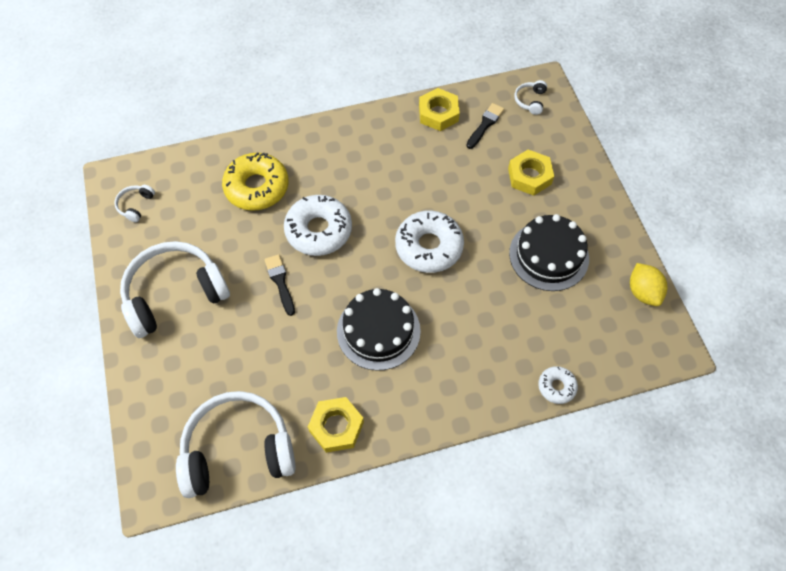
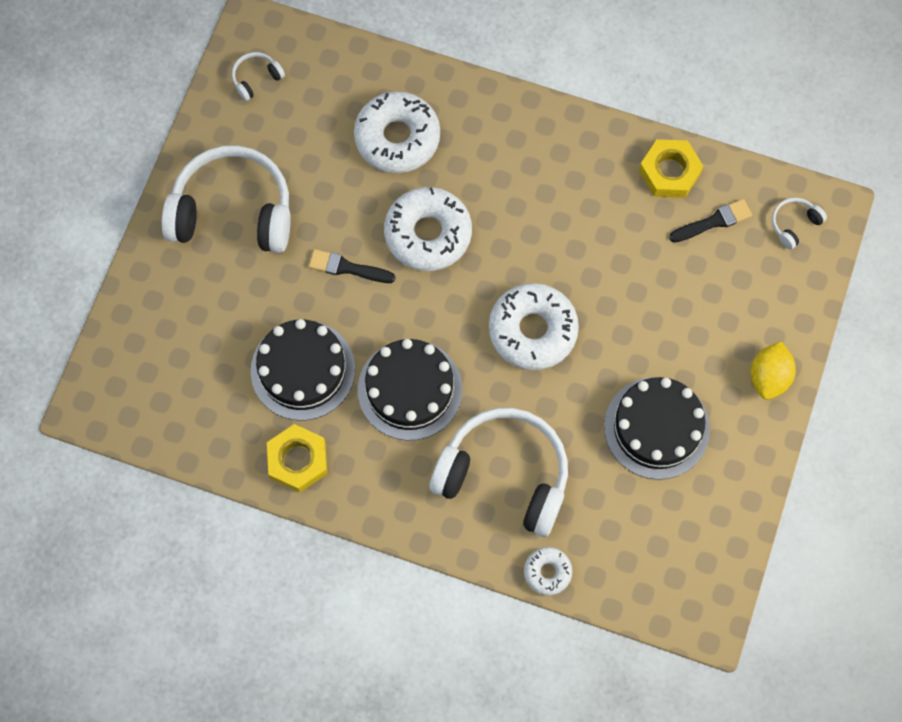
camera: 35 degrees right, 10 degrees up
(238, 450) = (190, 419): white headphones -> white headphones (504, 475)
(257, 187) = (397, 138): yellow donut -> white donut
(280, 282) = (347, 268): black brush -> black brush turned 90 degrees counterclockwise
(296, 364) = (303, 370): none -> black cake
(529, 176) = (713, 320): yellow nut -> none
(643, 292) = (726, 538): yellow lemon -> yellow lemon (768, 377)

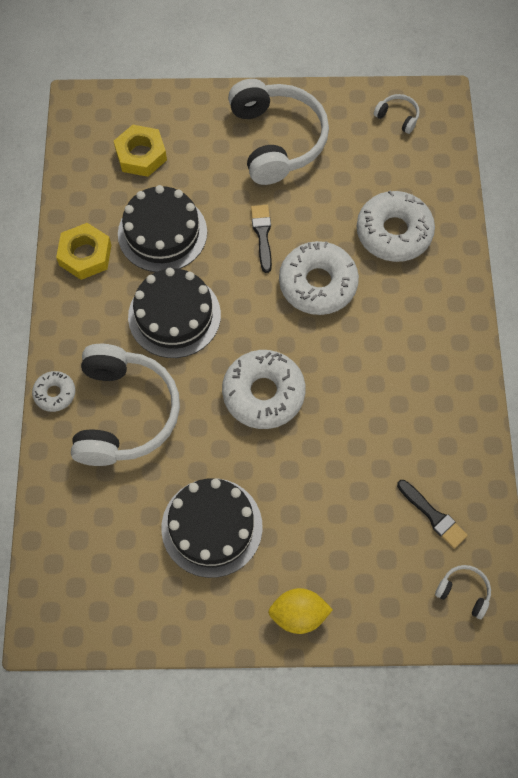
camera: 70 degrees right, 5 degrees down
(547, 572) = (48, 476): white donut -> white donut (55, 393)
(669, 172) = (464, 461): yellow nut -> yellow nut (141, 155)

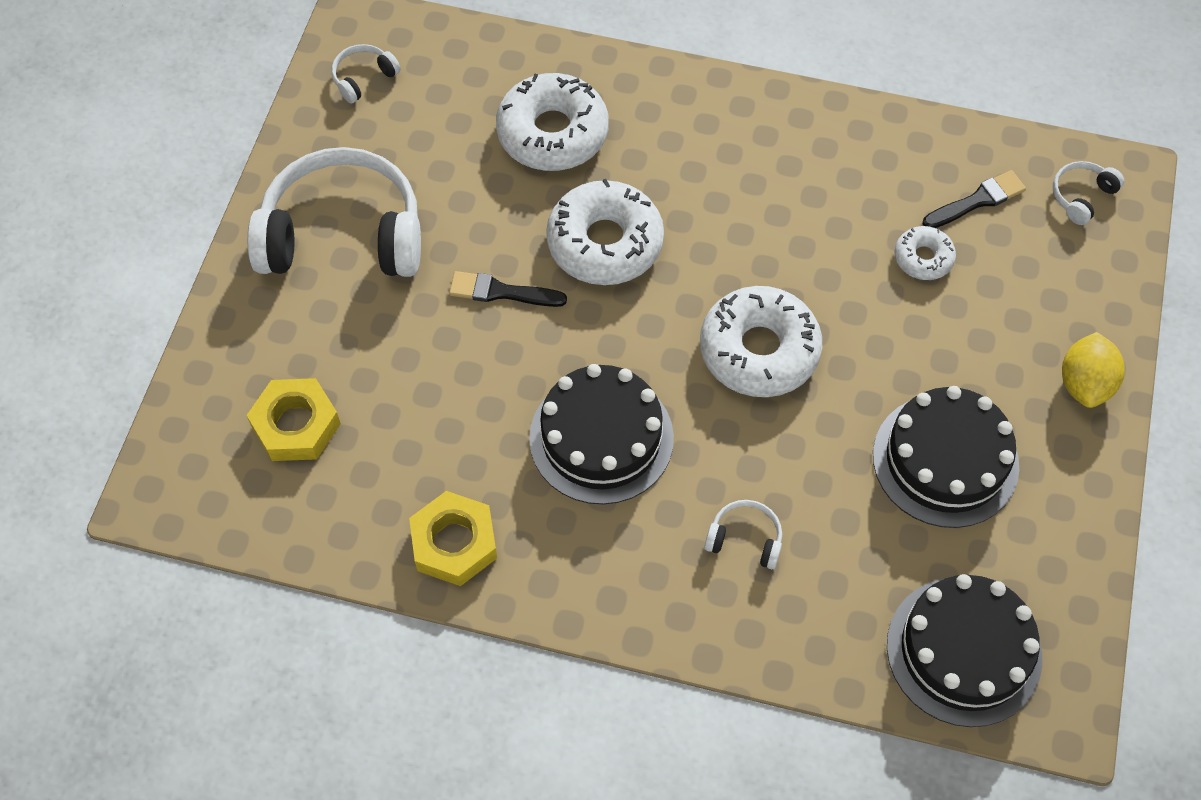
camera: 75 degrees left, 5 degrees down
(55, 393) = (687, 633): white donut -> white donut (923, 258)
(124, 413) = (745, 539): white headphones -> white headphones, size x0.41
(162, 233) = (452, 424): black cake -> black cake (964, 651)

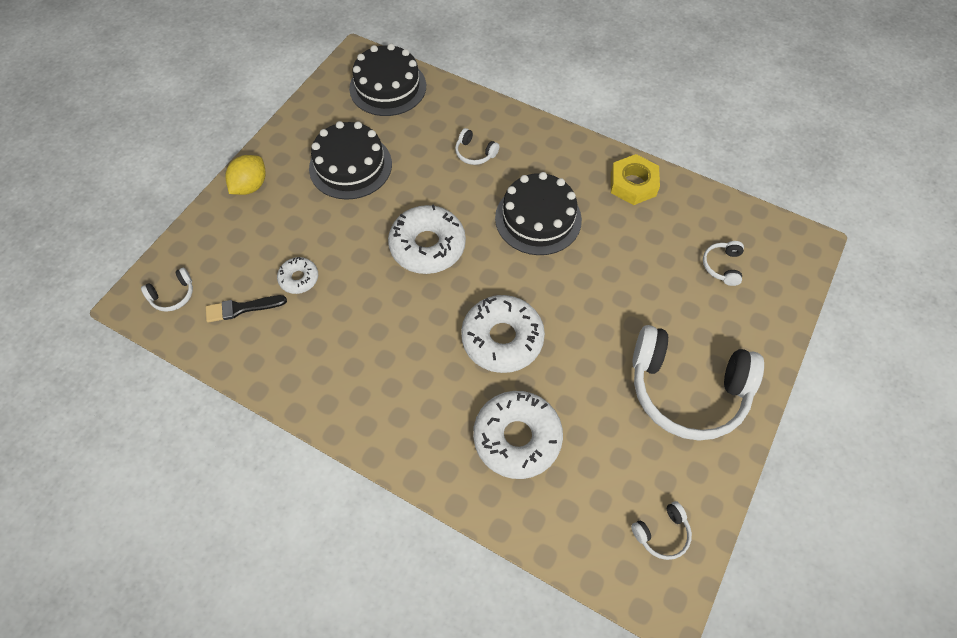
camera: 165 degrees left, 0 degrees up
(296, 425) = (722, 266): yellow nut -> white headphones
(501, 292) = (580, 320): black brush -> none

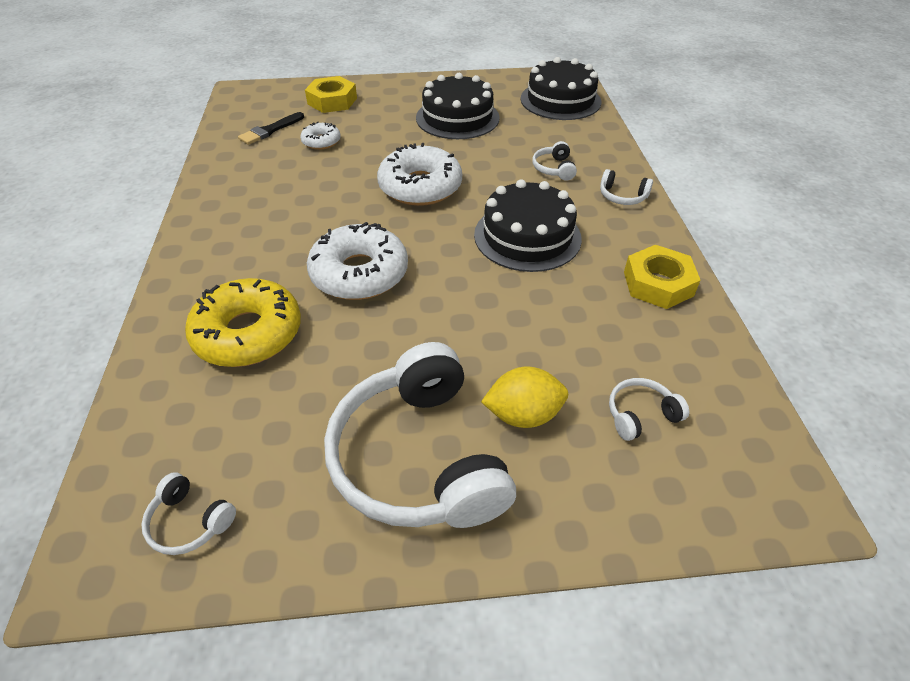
camera: 55 degrees right, 15 degrees down
(173, 295) = (257, 101): white headphones -> white headphones (622, 196)
(233, 236) = (332, 101): none -> yellow nut
(241, 308) = (270, 130): black brush -> black brush turned 90 degrees counterclockwise
(251, 186) = (386, 88): yellow lemon -> yellow lemon (523, 414)
(517, 438) = (248, 333): white donut -> yellow donut

